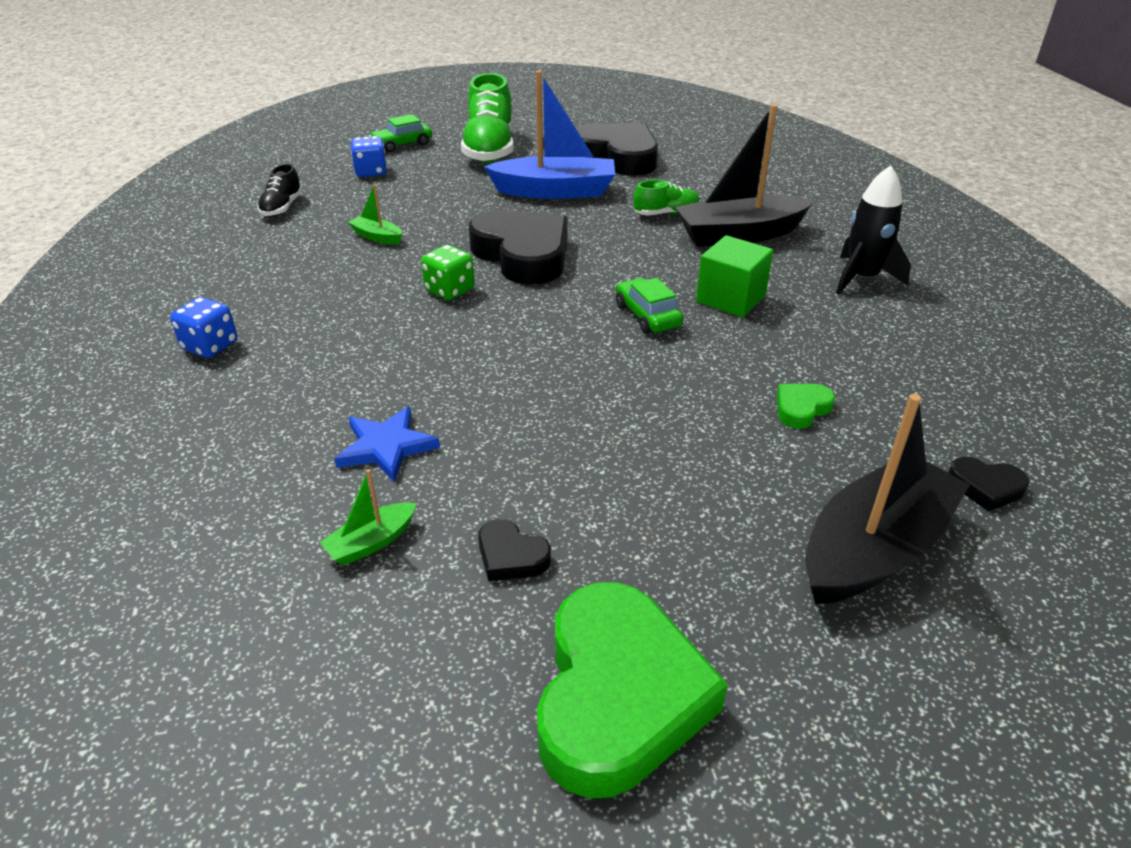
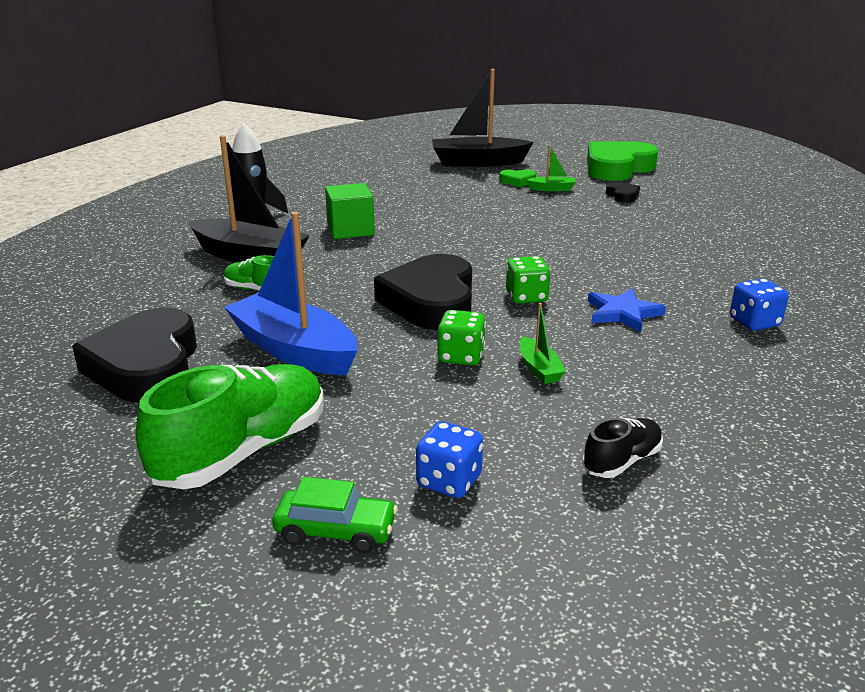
camera: 140 degrees left, 10 degrees down
(371, 542) = (683, 214): green boat -> green boat (552, 189)
(386, 447) = (652, 237): blue star -> blue star (623, 313)
(441, 225) = (461, 356): none -> green dice
(647, 316) = (417, 239): green car -> none
(801, 409) = (421, 189): green heart -> green heart (517, 181)
(985, 487) = (404, 159): black heart -> none

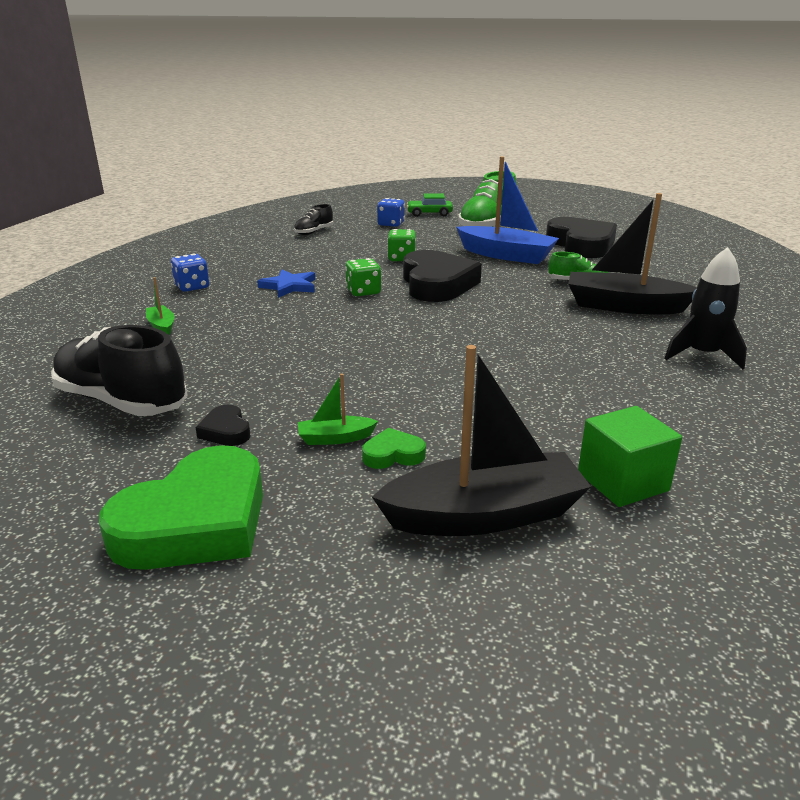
camera: 170 degrees right, 0 degrees up
(350, 230) = (565, 341): green cube -> green cube (622, 482)
(539, 369) = (352, 256): green boat -> green boat (162, 326)
(708, 214) = (122, 401): none -> black shoe

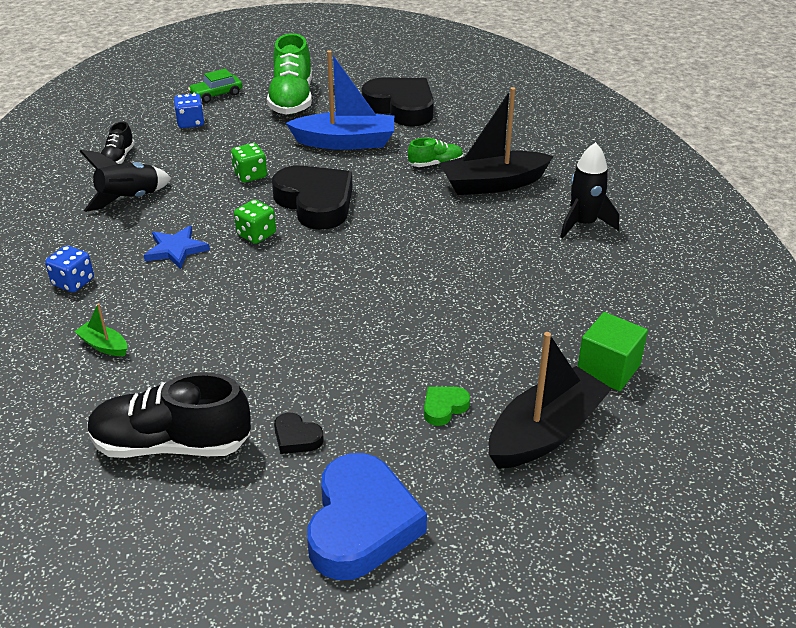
camera: 30 degrees left, 10 degrees up
(196, 522) = (361, 524): green heart -> blue heart
(293, 253) = (129, 199): none -> black rocket
(335, 438) = (388, 410): green boat -> none

